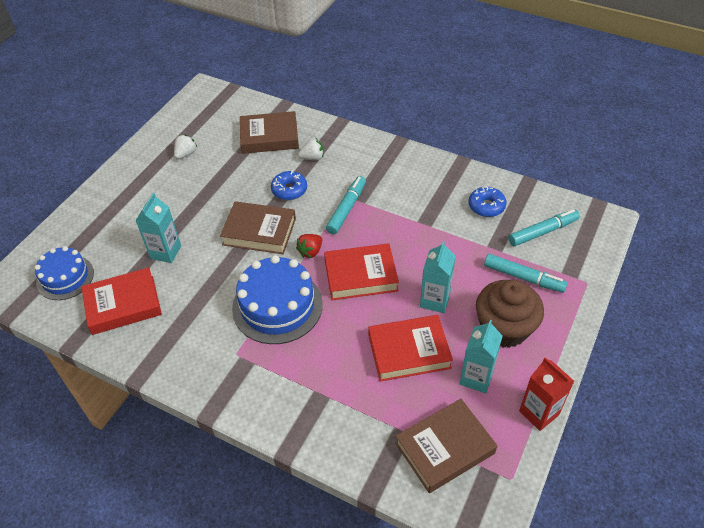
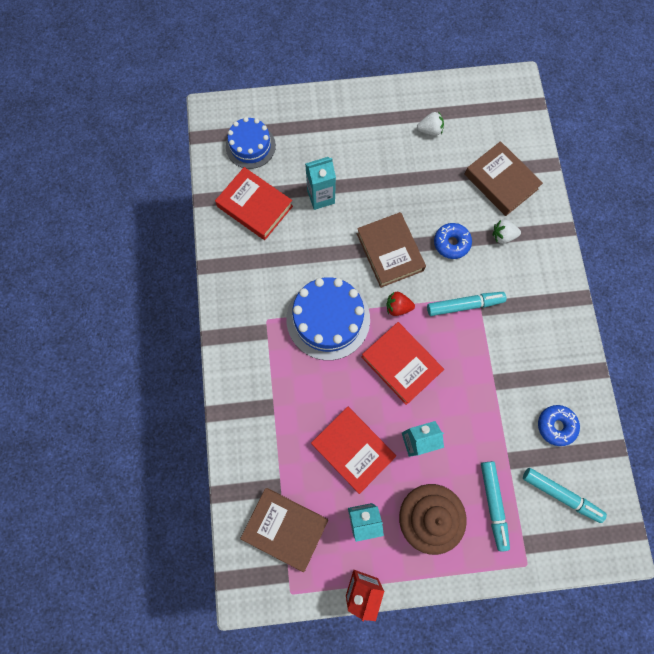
camera: 55 degrees right, 25 degrees up
(312, 158) = (503, 236): white strawberry -> white strawberry turned 135 degrees clockwise

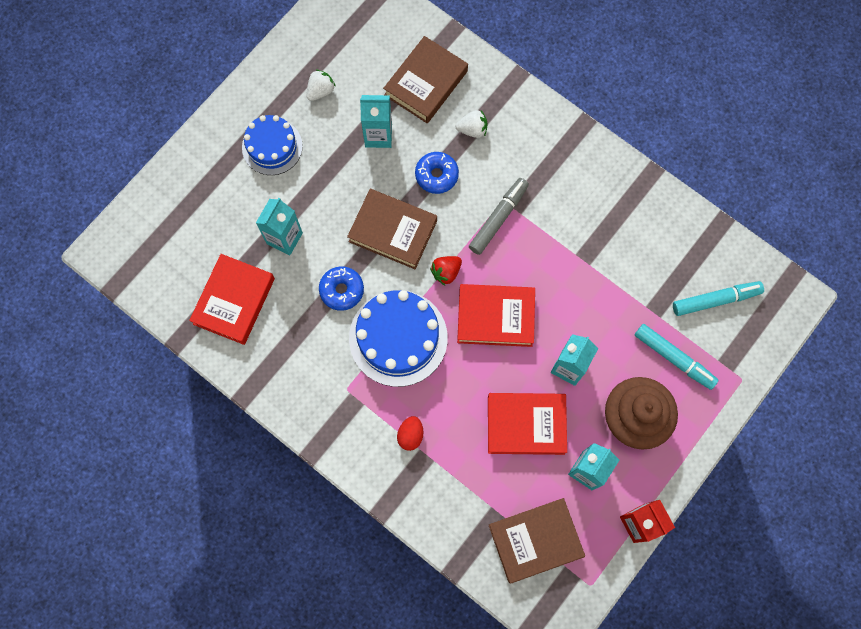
camera: 45 degrees left, 0 degrees up
(250, 146) = (173, 250): blue cake -> blue cake (272, 147)
(255, 206) = (234, 301): red book -> red book turned 60 degrees counterclockwise
(276, 385) = (410, 435): none -> red egg
(439, 187) = (378, 135): none -> turquoise carton
(464, 305) = (498, 218): turquoise marker -> grey marker
(501, 181) = (425, 83): brown book -> brown book turned 60 degrees counterclockwise
(503, 236) = (472, 129): white strawberry -> white strawberry turned 135 degrees counterclockwise
(556, 426) = (662, 249): blue donut -> blue donut (342, 290)

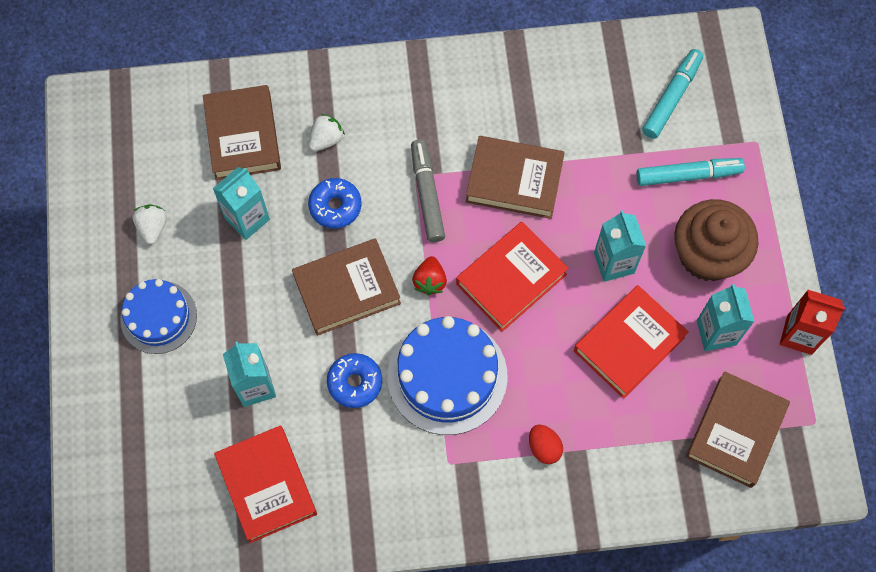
camera: 45 degrees left, 5 degrees down
(560, 259) = (514, 181): none -> brown book

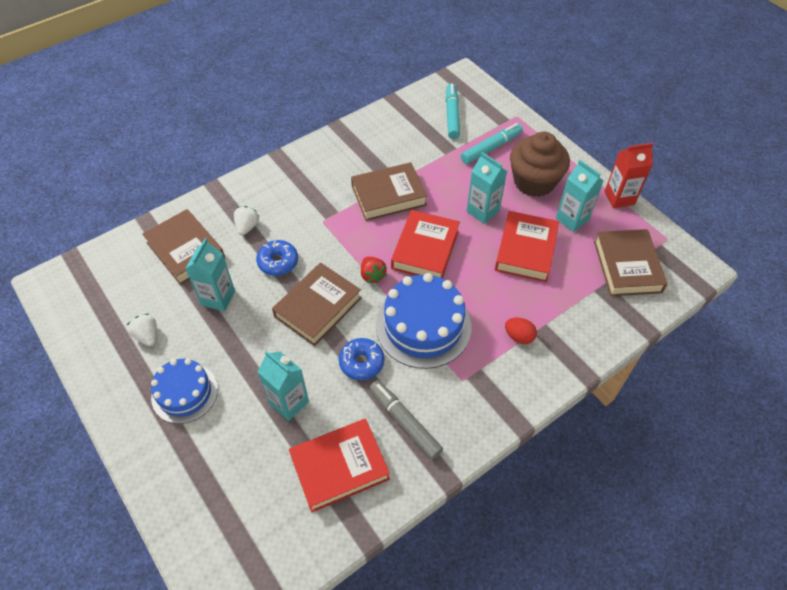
camera: 30 degrees left, 15 degrees down
(266, 485) = (339, 467): red book -> red book turned 60 degrees counterclockwise
(427, 194) = (336, 227): grey marker -> grey marker (404, 422)

